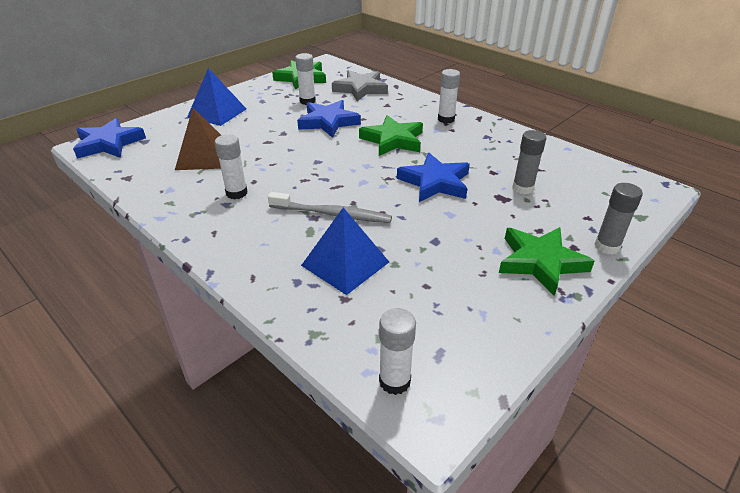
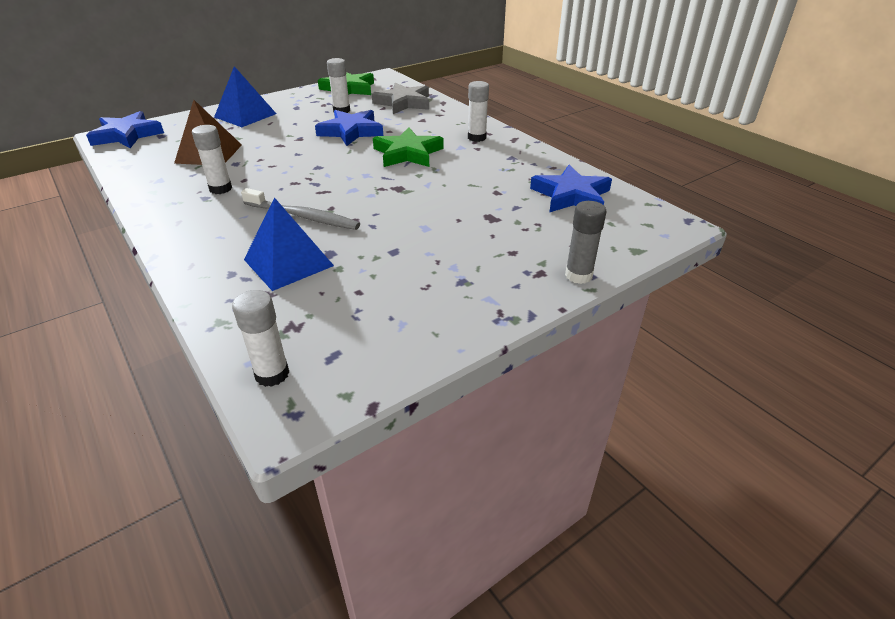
camera: 10 degrees right, 0 degrees up
(435, 182) = (427, 196): blue star -> blue star (571, 195)
(522, 188) = (519, 210): grey glue stick -> none
(540, 262) = (494, 283): green star -> none

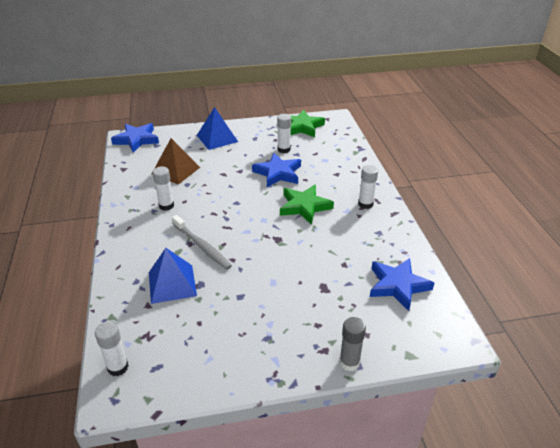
camera: 25 degrees right, 0 degrees up
(403, 103) = (333, 152): grey star -> none

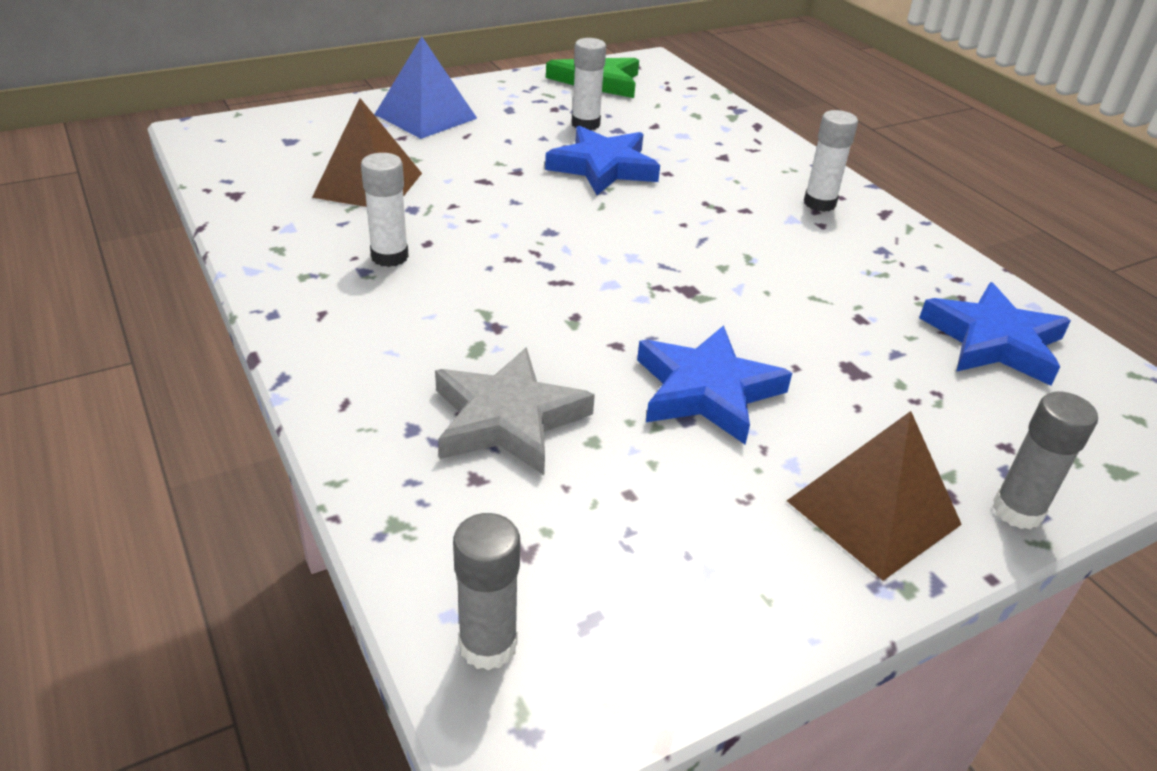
camera: 20 degrees left, 0 degrees up
(118, 367) = (488, 645): white glue stick -> grey glue stick
(136, 140) = (235, 134): blue star -> blue star (707, 391)
(172, 284) = (507, 419): blue pyramid -> grey star
(202, 246) = (529, 329): grey toothbrush -> none
(288, 350) = (873, 512): none -> brown pyramid
(304, 206) = (701, 222): green star -> none

